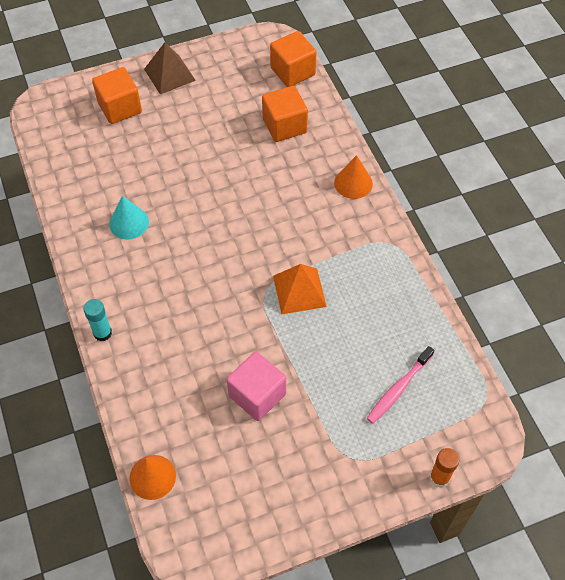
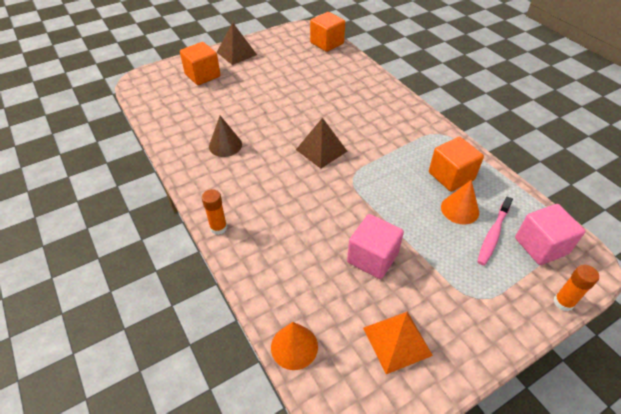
camera: 10 degrees left, 10 degrees down
(102, 333) = (218, 228): turquoise glue stick -> orange glue stick
(129, 223) = (225, 145): turquoise cone -> brown cone
(239, 246) = (321, 150): none -> brown pyramid
(284, 126) = (331, 73): orange cube -> orange cube (451, 176)
(299, 291) = (381, 174): orange pyramid -> orange pyramid (397, 341)
(353, 183) = (396, 100): orange cone -> orange cone (460, 209)
(445, 411) = (541, 246): none -> pink cube

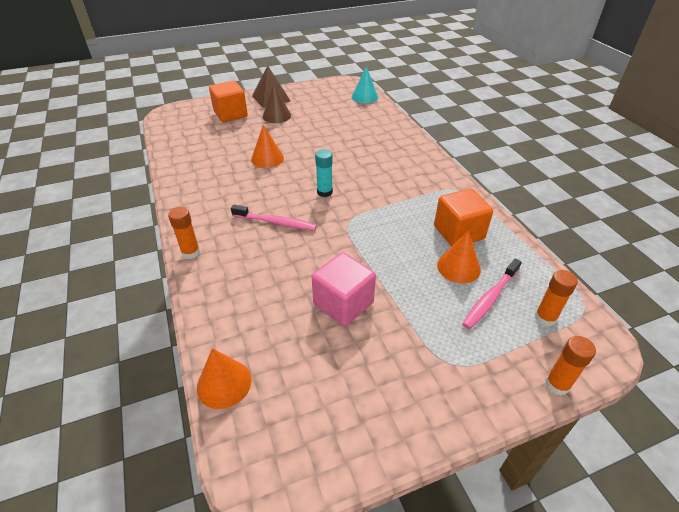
camera: 10 degrees right, 5 degrees down
(225, 145) = (228, 177): brown cone -> brown cone (276, 116)
(256, 121) = (267, 158): none -> orange cone
(287, 187) = (276, 222): none -> pink toothbrush
(321, 150) = (324, 192): brown pyramid -> turquoise glue stick
(327, 43) = (364, 97): orange cube -> turquoise cone
(397, 341) = (341, 396): orange pyramid -> none
(541, 246) = (545, 318): pink cube -> orange glue stick

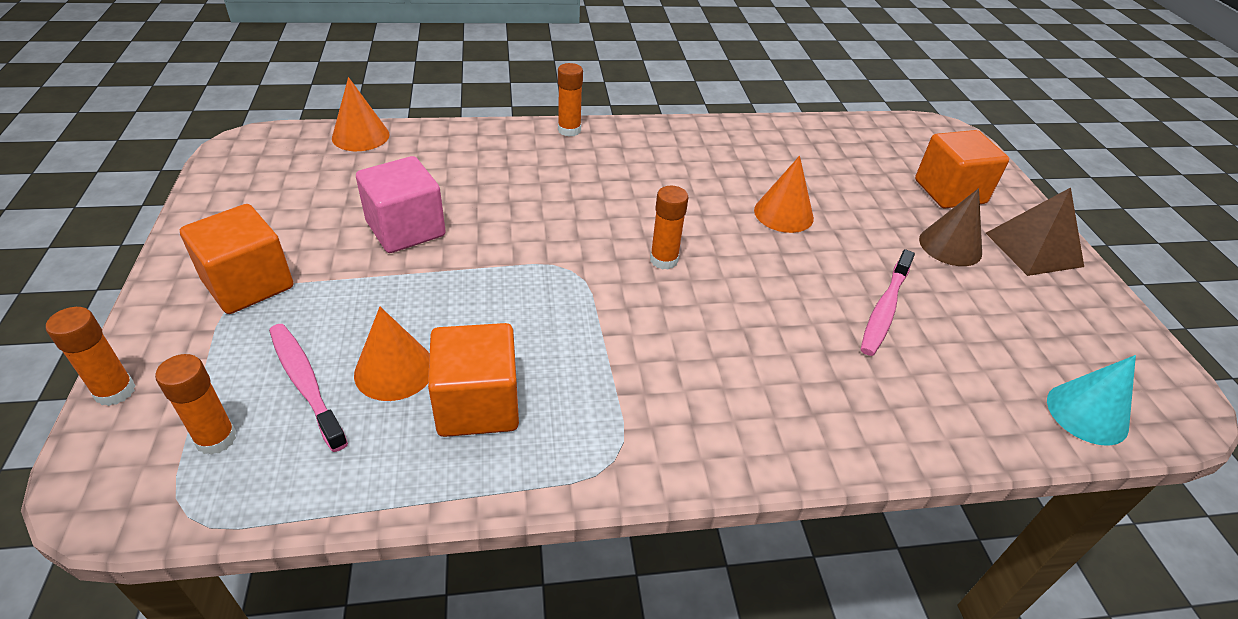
camera: 100 degrees right, 0 degrees up
(276, 222) = (601, 199): pink toothbrush -> pink toothbrush (884, 309)
(324, 192) = (664, 260): turquoise glue stick -> orange glue stick
(438, 366) = (248, 284): none -> orange cube

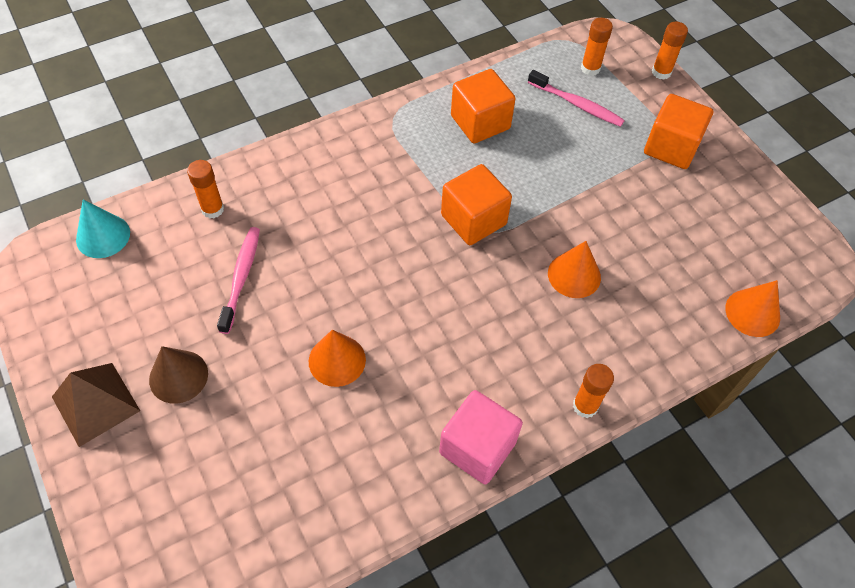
camera: 160 degrees right, 15 degrees up
(394, 370) = (539, 126): orange cone -> orange cone (574, 275)
(406, 229) = (621, 224): pink cube -> pink cube (477, 447)
(664, 260) = (421, 265): orange glue stick -> orange glue stick (213, 209)
(949, 192) = (168, 468): orange cube -> orange cube (473, 220)

